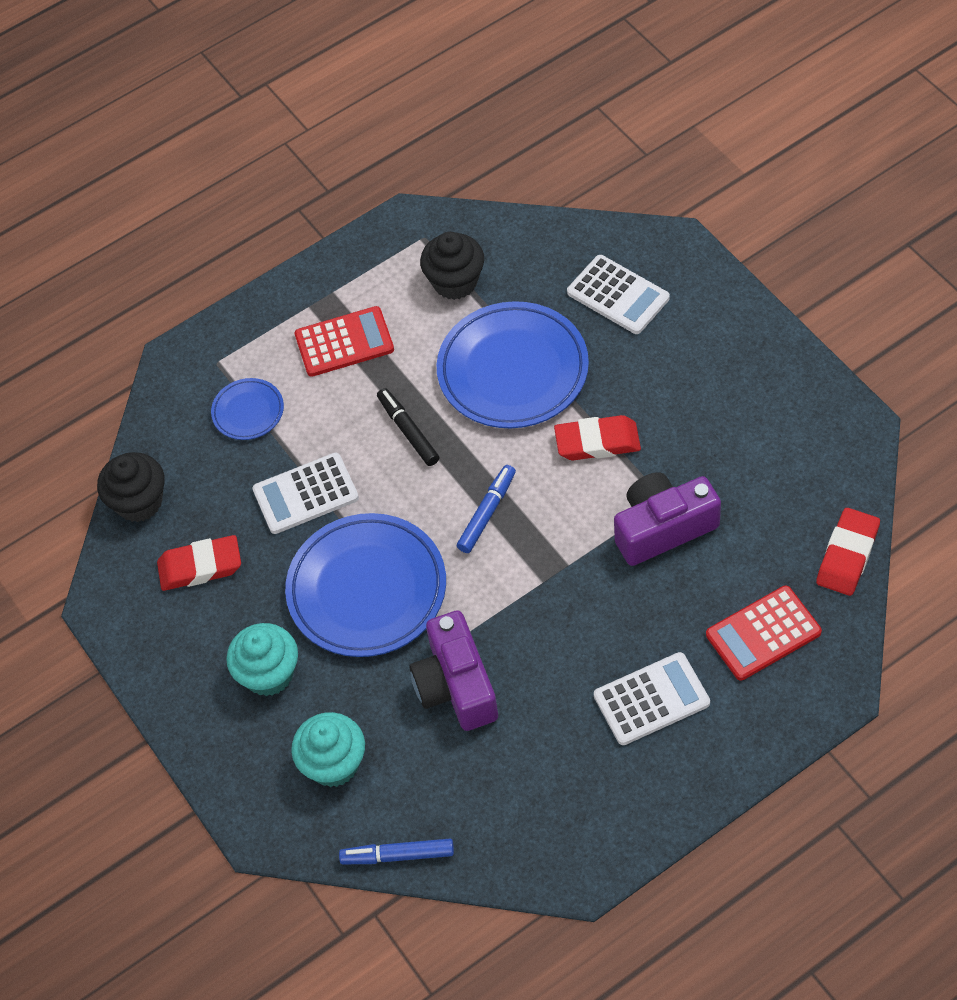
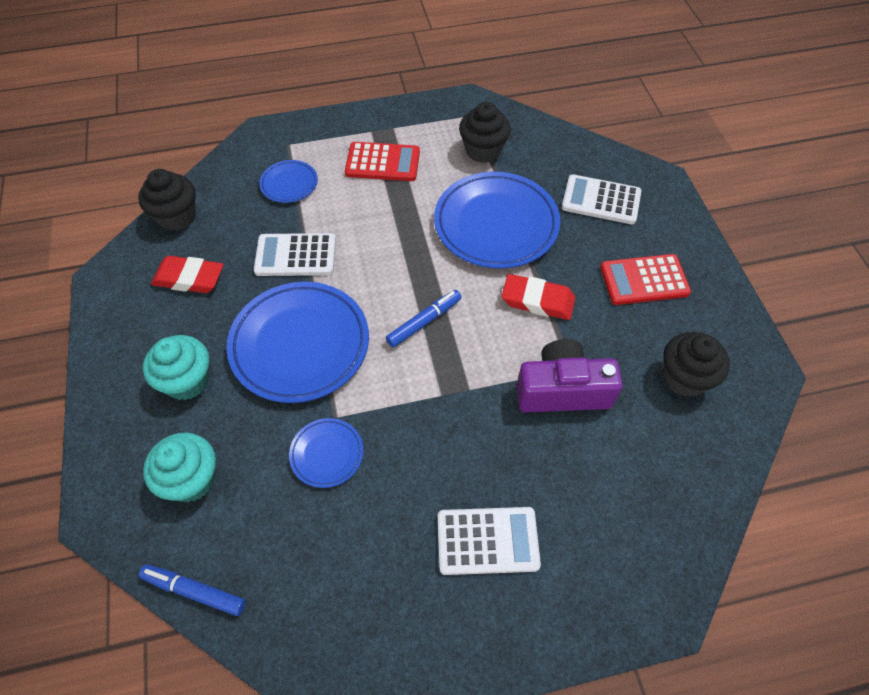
camera: 15 degrees right, 0 degrees up
(408, 431) = (395, 239): black marker -> none
(456, 685) = (327, 454): purple camera -> blue plate
(618, 295) = (601, 200): white calculator -> white calculator turned 135 degrees clockwise
(763, 633) = (614, 521): red calculator -> red calculator (644, 280)
(780, 466) = (684, 378): none -> black cupcake
(847, 555) = (719, 480): red eraser -> none

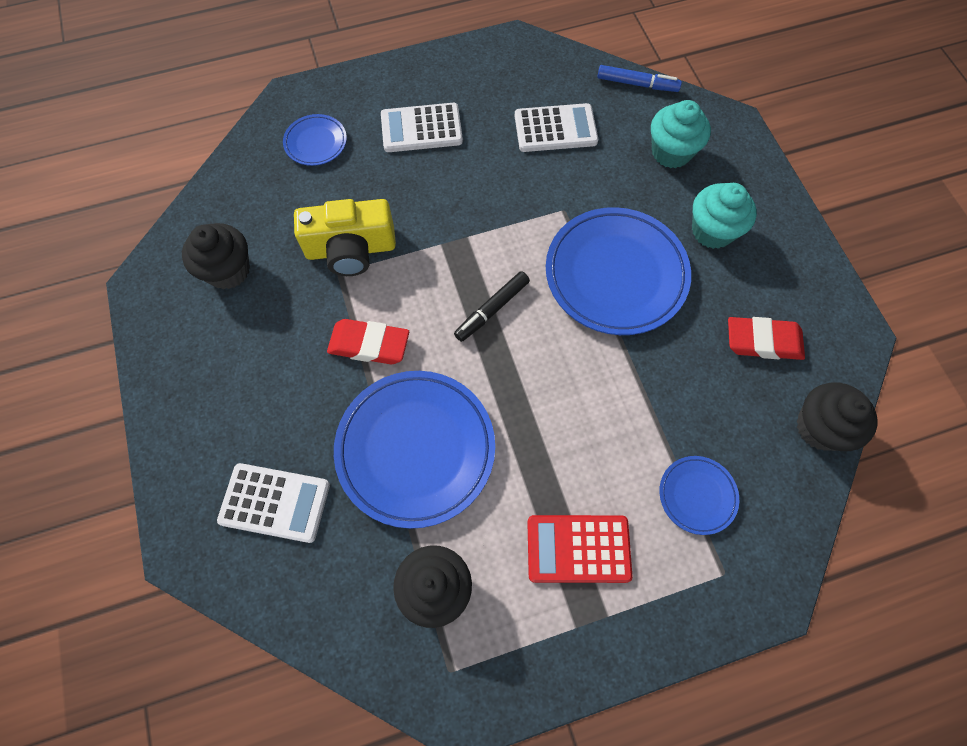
camera: 175 degrees right, 10 degrees up
(296, 255) = (653, 382): white calculator -> white calculator (555, 129)
(327, 454) = (563, 179): blue plate -> blue plate (316, 143)
(423, 322) = (492, 309): blue marker -> black marker
(562, 390) = (351, 249): purple camera -> yellow camera
(644, 280) = (244, 381): red calculator -> none

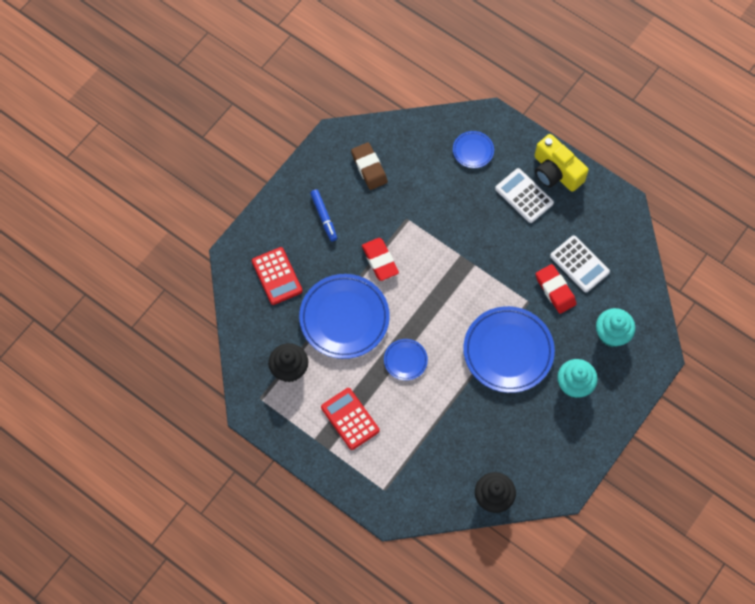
camera: 55 degrees right, 0 degrees up
(228, 270) = (369, 168): black cupcake -> brown eraser
(275, 503) = (277, 276): white calculator -> red calculator
(351, 249) = (424, 215): yellow camera -> yellow camera (556, 172)
(492, 309) = (442, 304): black marker -> none
(636, 84) = (647, 288): blue marker -> blue marker (324, 216)
(697, 495) = (414, 457): blue plate -> blue plate (405, 360)
(763, 341) = (523, 446): red eraser -> red eraser (555, 290)

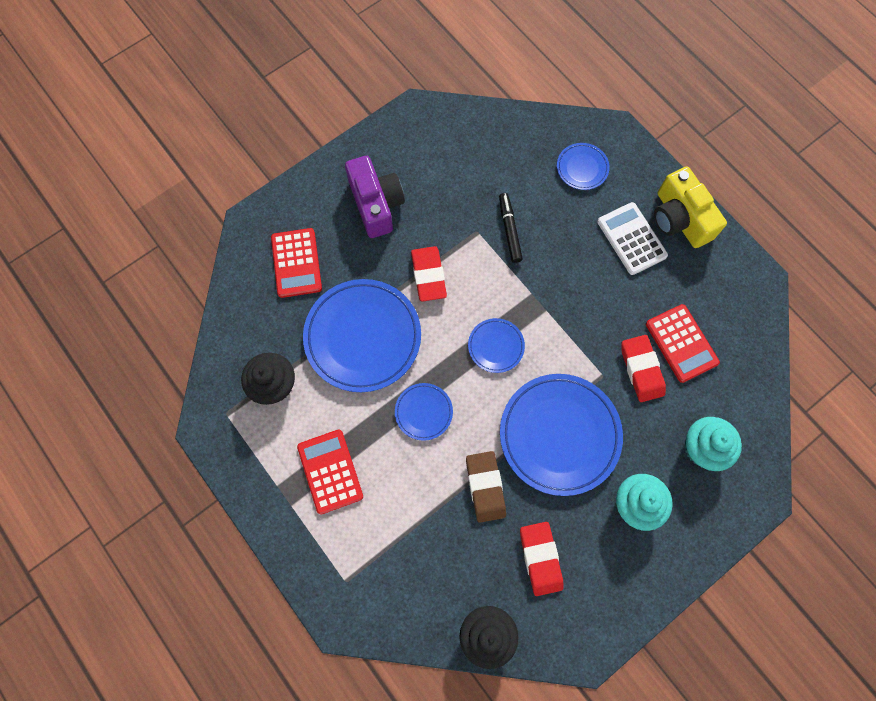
camera: 15 degrees right, 5 degrees up
(324, 216) = (376, 204): blue marker -> purple camera
(369, 168) = (449, 158): brown eraser -> brown eraser (485, 487)
(431, 212) = (509, 230): none -> black marker
(445, 300) = (496, 346): none -> blue plate
(517, 438) = (540, 558): none -> red eraser
(579, 264) = (681, 343): white calculator -> red calculator

